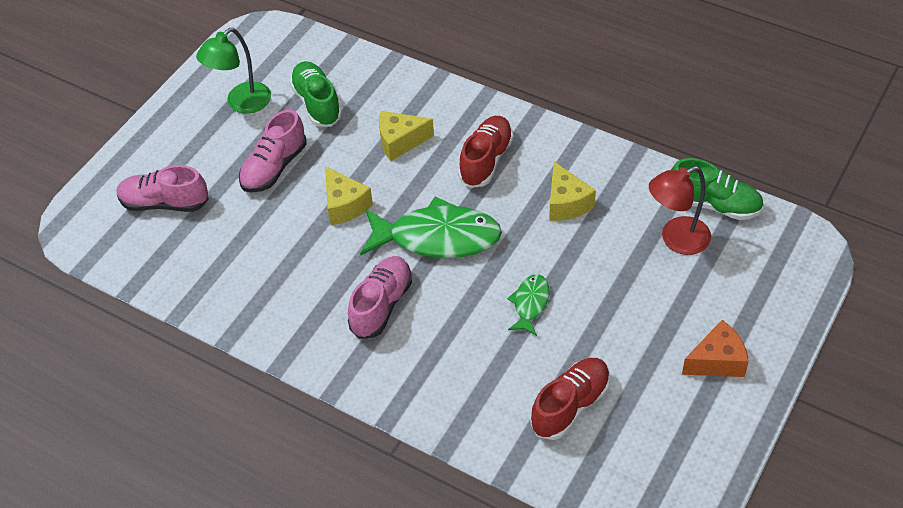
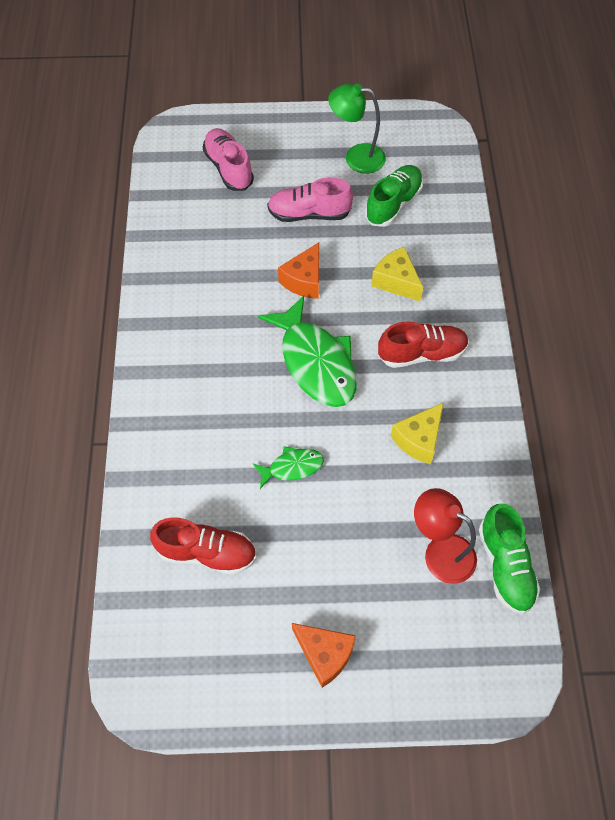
camera: 55 degrees right, 10 degrees up
(345, 205) = (304, 280): yellow cheese -> orange cheese
(381, 305) = (223, 359): pink shoe -> none

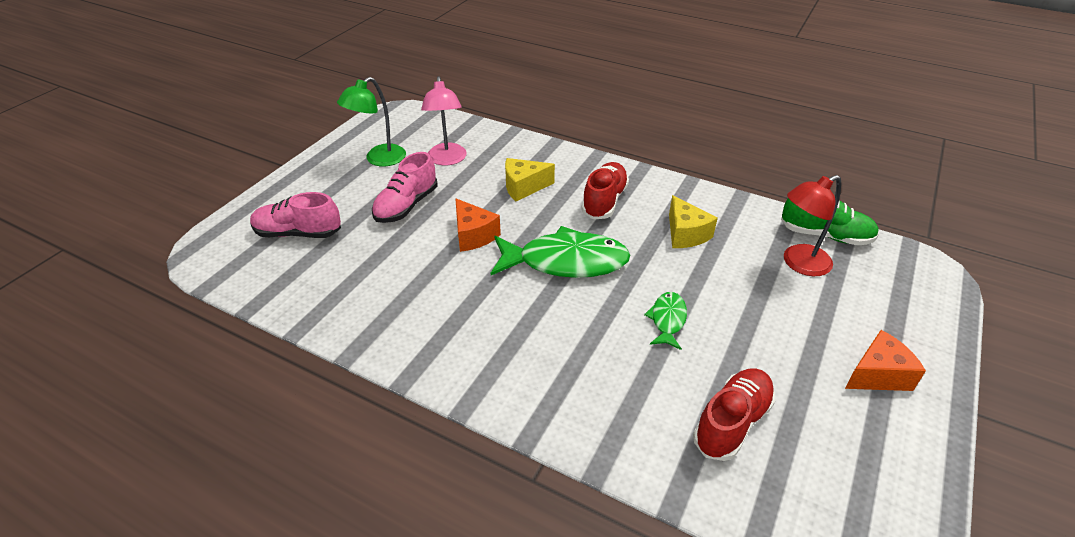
camera: 60 degrees left, 20 degrees down
(393, 204) = (447, 160): green shoe -> pink lamp

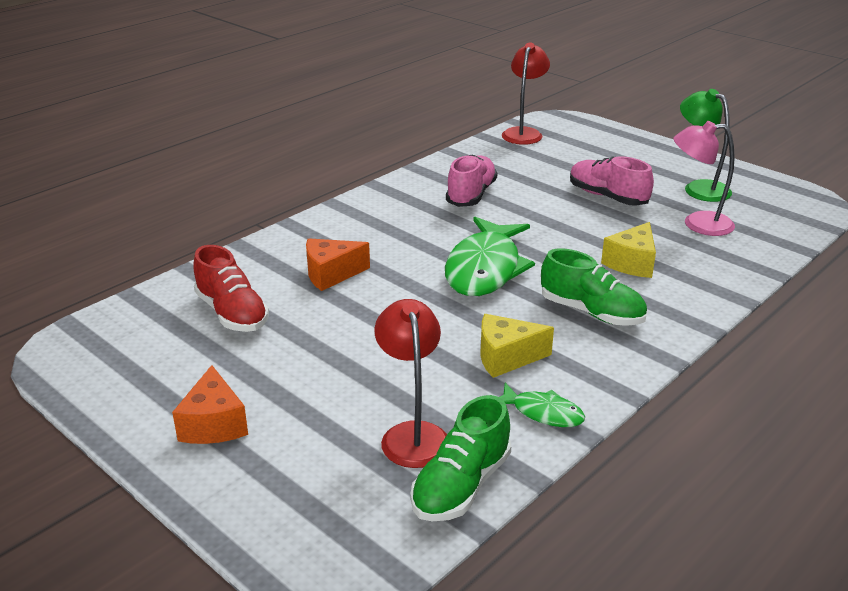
camera: 105 degrees right, 10 degrees down
(245, 275) = (523, 133): none -> red lamp
(298, 233) = (574, 151): pink shoe -> pink shoe (471, 195)
(473, 235) = (546, 225): orange cheese -> orange cheese (331, 274)
(523, 187) = (632, 263): yellow cheese -> yellow cheese turned 150 degrees counterclockwise
(604, 201) = (591, 312): red shoe -> green shoe
(667, 320) = (371, 310): green fish -> green fish (543, 413)

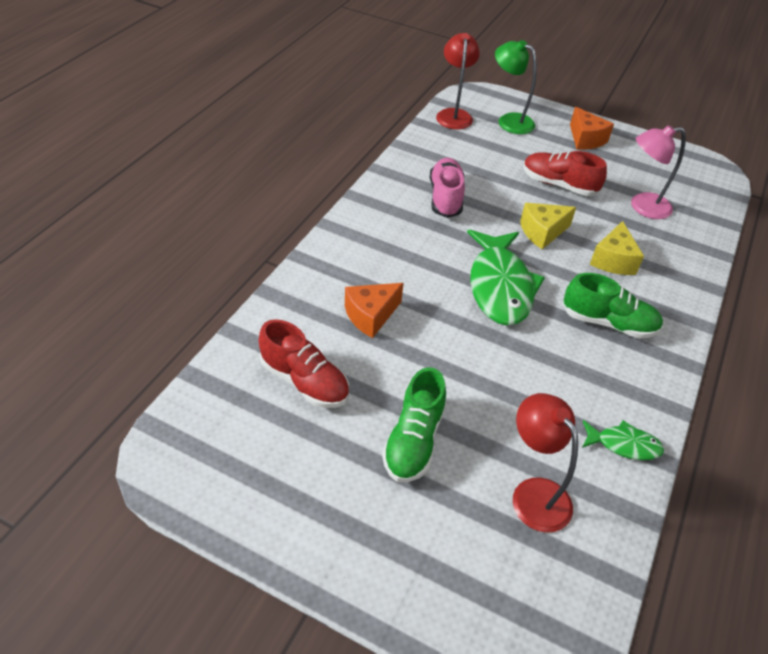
camera: 20 degrees left, 15 degrees up
(214, 424) = (358, 522): orange cheese -> orange cheese (585, 139)
(461, 485) = (600, 541): green shoe -> green shoe (414, 441)
(506, 357) = (566, 388): yellow cheese -> yellow cheese (542, 232)
(607, 197) = (559, 185): pink shoe -> red shoe
(699, 188) = (625, 164): green lamp -> green lamp (509, 121)

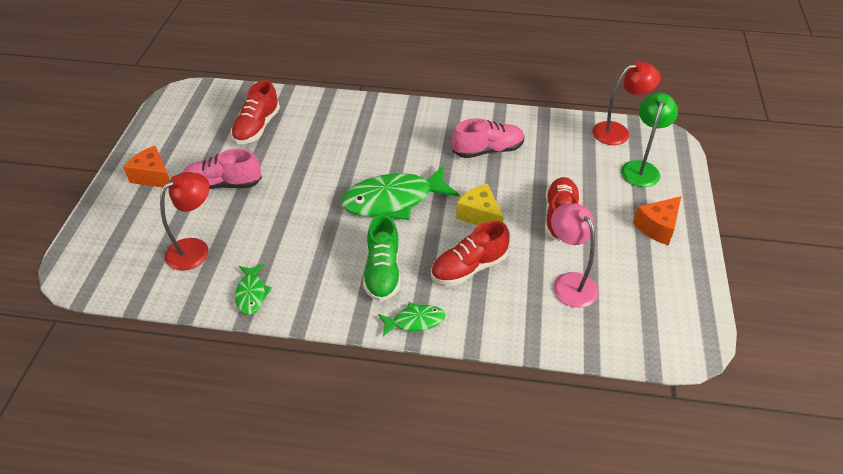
camera: 75 degrees right, 0 degrees up
(370, 316) = (328, 141): orange cheese -> orange cheese (153, 176)
(414, 441) = (223, 184): green shoe -> pink shoe
(613, 260) = (469, 268): yellow cheese -> red shoe
(678, 316) = (415, 321): none -> green fish

